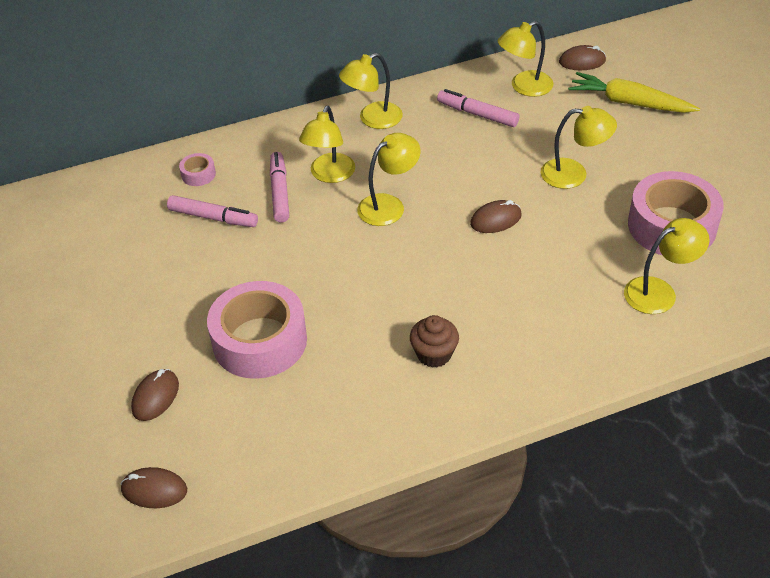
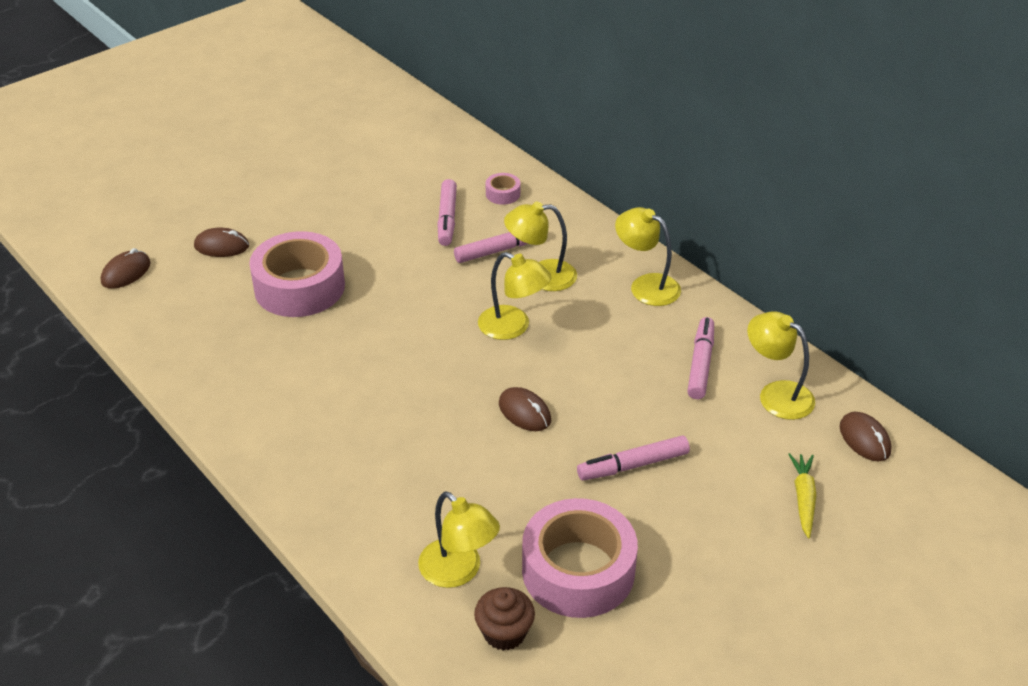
camera: 70 degrees right, 5 degrees down
(154, 490) = (126, 273): brown mouse -> brown mouse turned 45 degrees clockwise
(434, 354) = (312, 403): brown cupcake -> brown cupcake (504, 633)
(574, 174) = (633, 465): yellow lamp -> pink marker
(629, 103) = (803, 498): yellow carrot -> yellow carrot, size x0.61

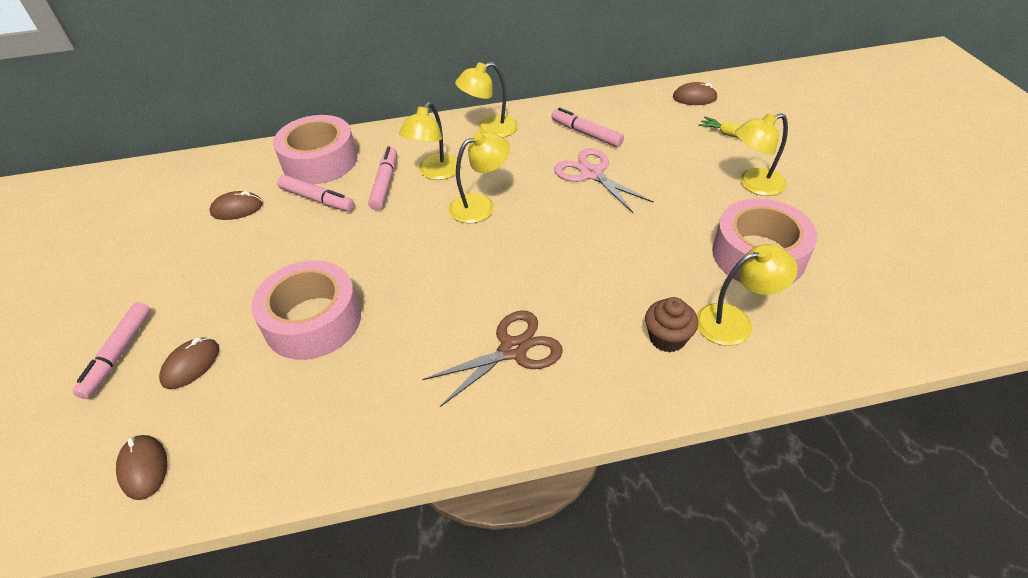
camera: 60 degrees left, 5 degrees up
(333, 421) = (512, 350): none -> brown scissors
(503, 194) = (320, 161): pink tape -> pink tape, size x2.38
(504, 633) = (808, 315): brown cupcake -> brown cupcake (667, 338)
(524, 412) = (579, 229): brown mouse -> brown mouse (237, 209)
(626, 392) = (591, 174): none -> pink scissors
(633, 465) = (666, 195): pink marker -> pink marker (118, 354)
(776, 394) = (635, 114): yellow lamp -> yellow lamp (753, 184)

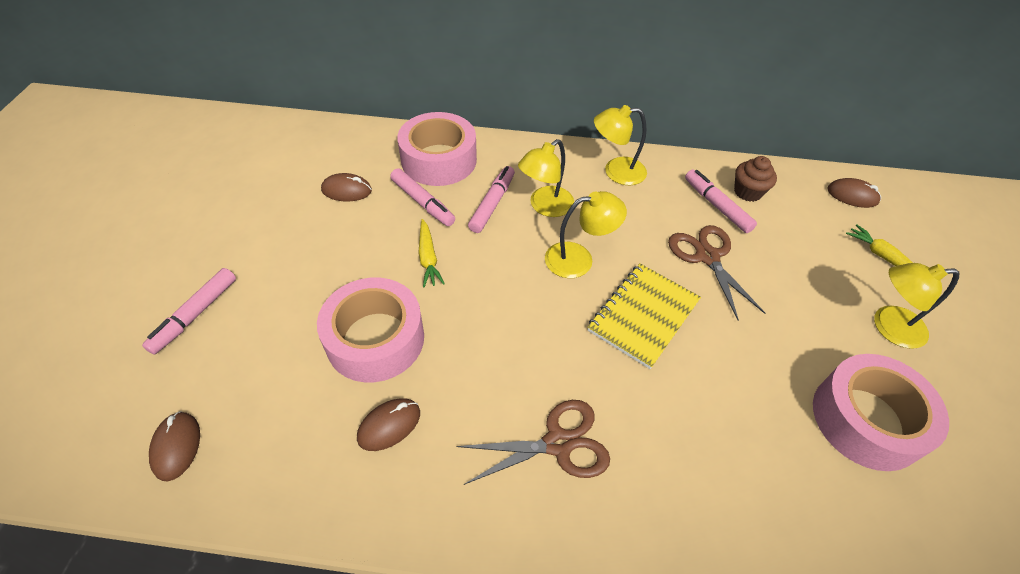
camera: 15 degrees right, 5 degrees up
(191, 365) = (252, 349): brown mouse -> brown mouse (389, 425)
(340, 242) = (428, 258): none -> yellow carrot
(553, 233) = (643, 316): none -> yellow notebook
(591, 174) = (707, 257): pink scissors -> brown scissors
(667, 338) = (728, 489): brown cupcake -> brown cupcake (747, 192)
(734, 321) = (812, 496): yellow lamp -> none

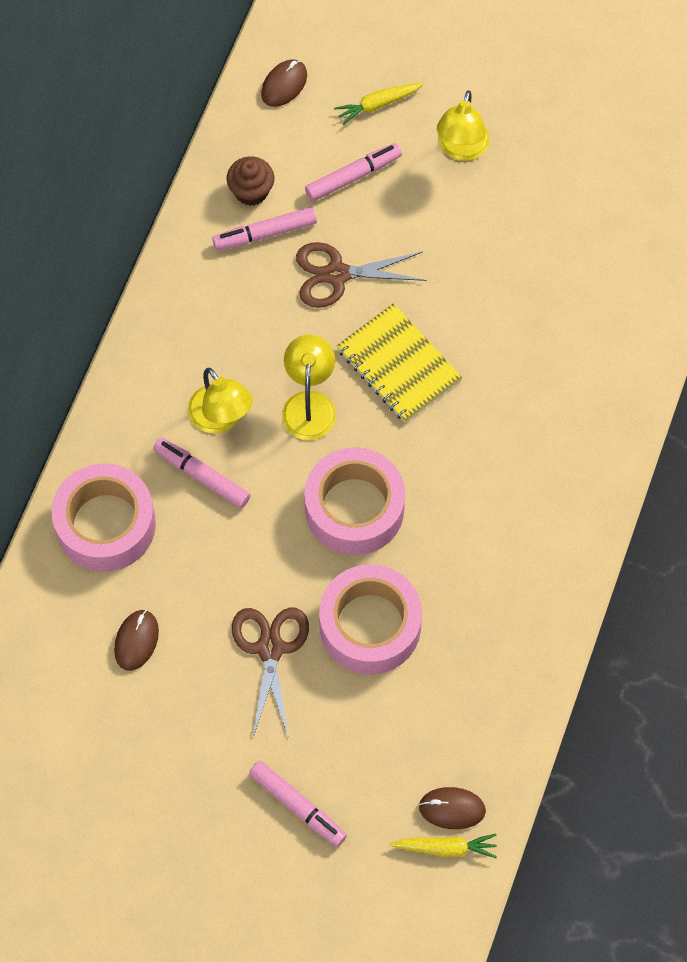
camera: 75 degrees left, 15 degrees up
(389, 425) = (469, 622): brown mouse -> none
(423, 202) = (180, 554): pink marker -> pink marker (353, 176)
(428, 258) = (272, 560): yellow carrot -> yellow carrot (445, 848)
(558, 443) = (517, 481): brown scissors -> brown scissors (270, 649)
(616, 172) = (180, 322): yellow lamp -> none
(866, 420) = (548, 222): pink tape -> pink tape (354, 508)

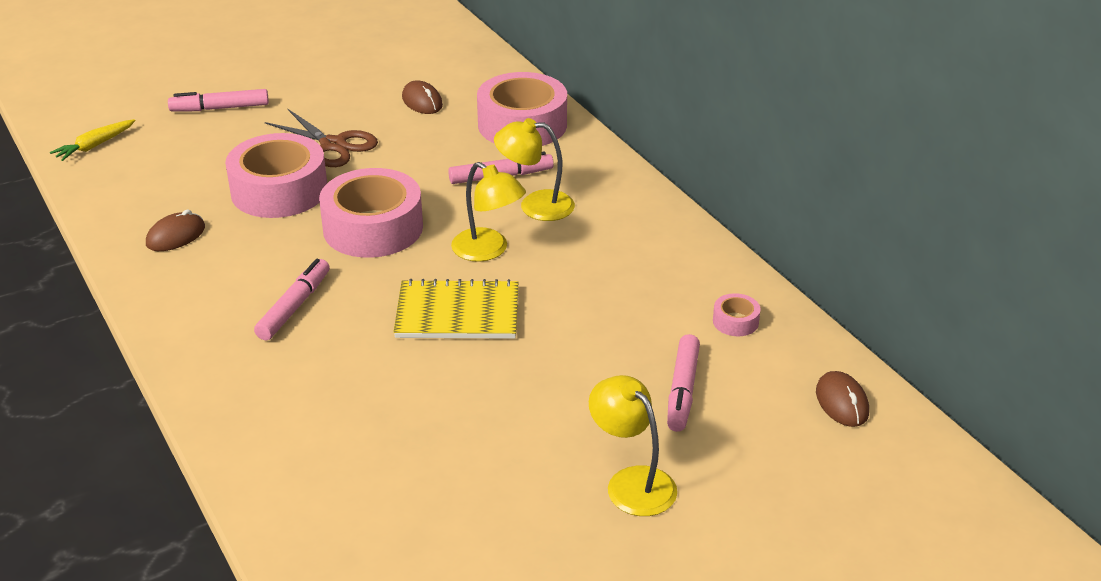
camera: 130 degrees right, 30 degrees down
(251, 191) = (735, 321): brown cupcake -> pink tape
(265, 234) = (680, 307): pink marker -> pink marker (294, 307)
(337, 274) = (588, 326): brown scissors -> none
(378, 104) = (751, 453): yellow carrot -> none
(452, 809) = (110, 160): brown mouse -> brown mouse (176, 236)

